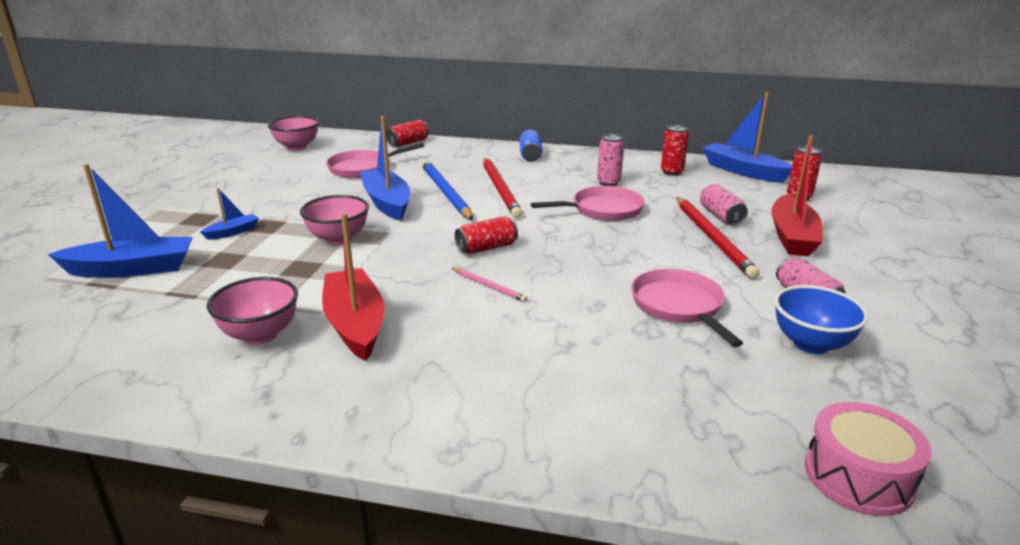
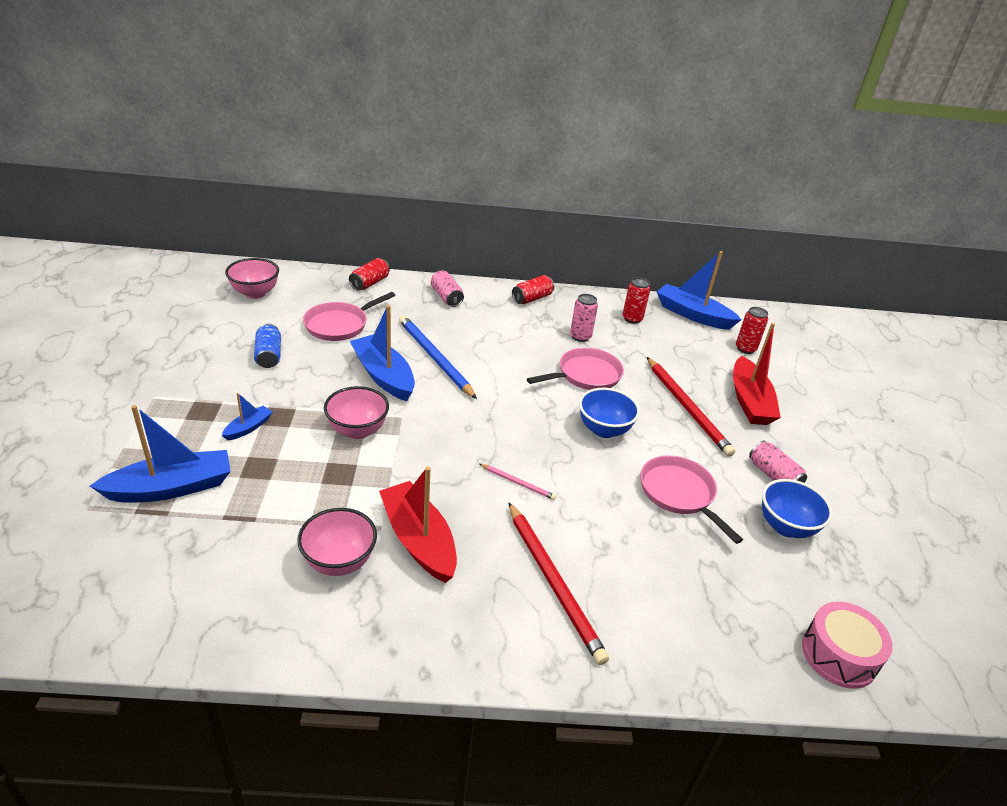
camera: 15 degrees left, 10 degrees up
(486, 248) = (499, 433): red can -> red can (532, 298)
(500, 189) = (484, 351): red pencil -> red pencil (553, 582)
(530, 155) = (496, 298): blue can -> blue can (268, 355)
(607, 251) = (604, 430): none -> blue bowl
(721, 216) = (687, 378): pink can -> pink can (446, 297)

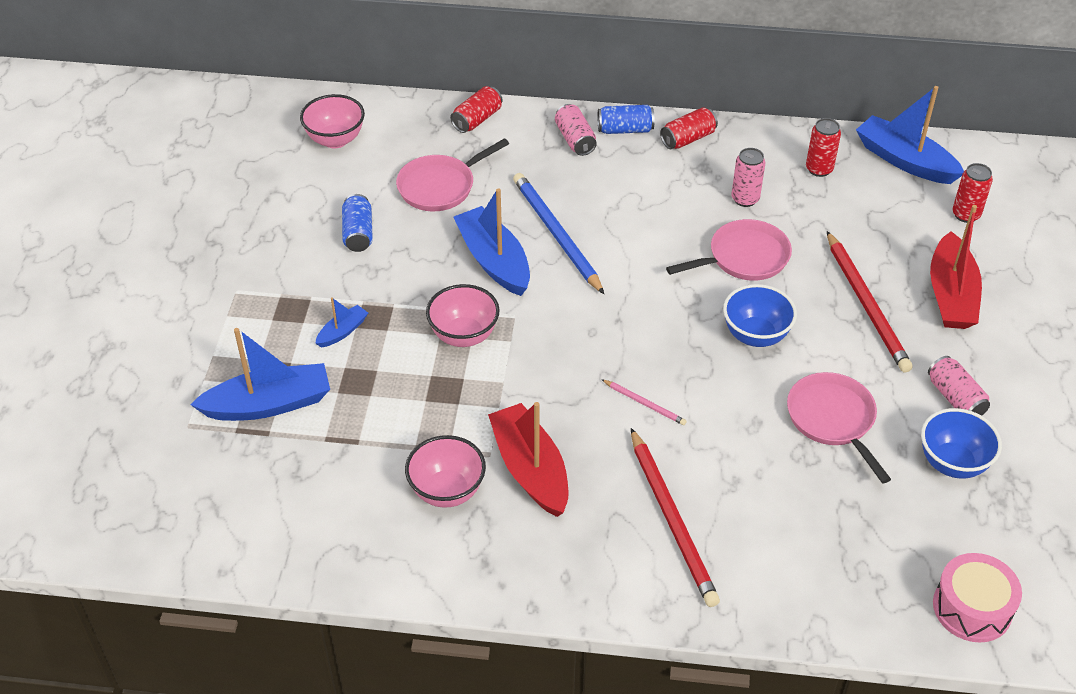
camera: 10 degrees right, 10 degrees up
(484, 292) = (625, 130): none -> blue can

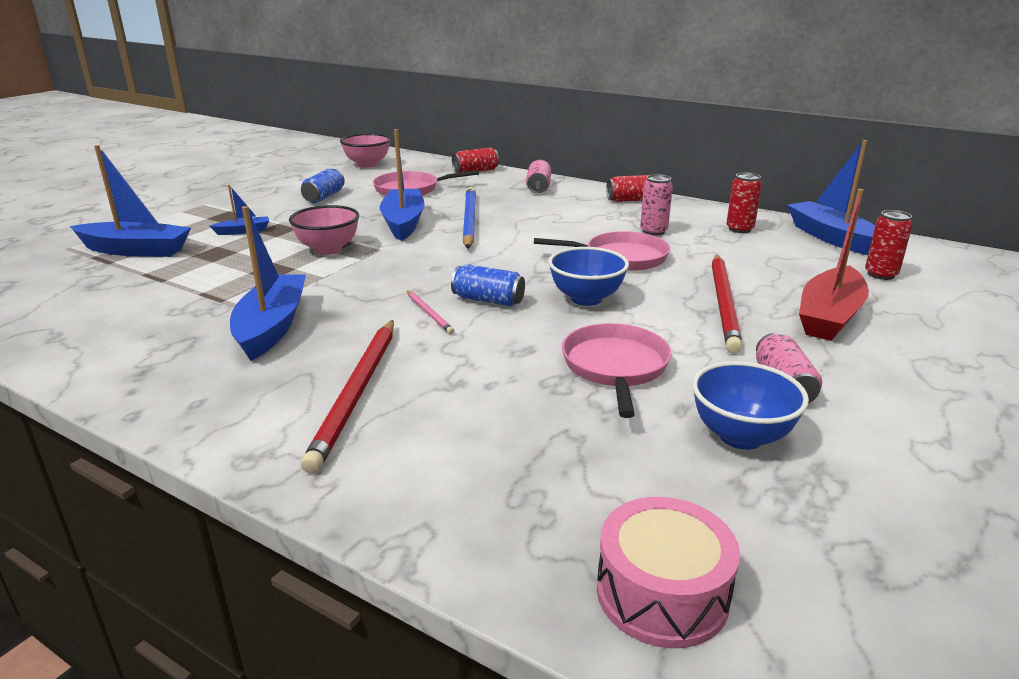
camera: 25 degrees right, 20 degrees down
(447, 491) = (184, 321): pink bowl -> none
(530, 469) = (272, 326): red boat -> blue boat
(625, 130) = (583, 189): blue can -> blue can (488, 300)

